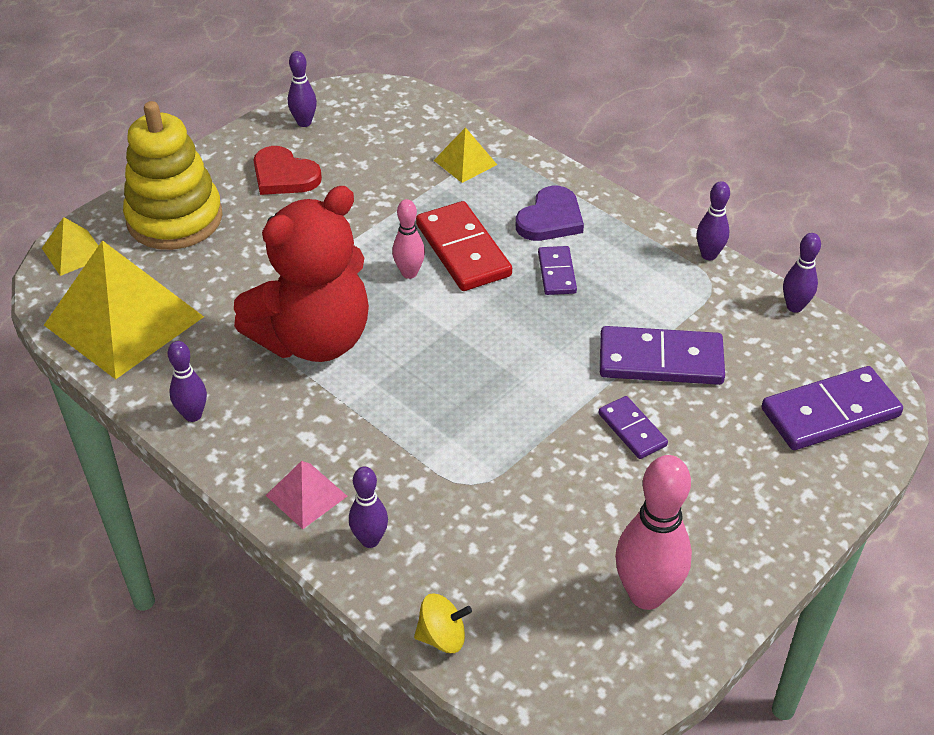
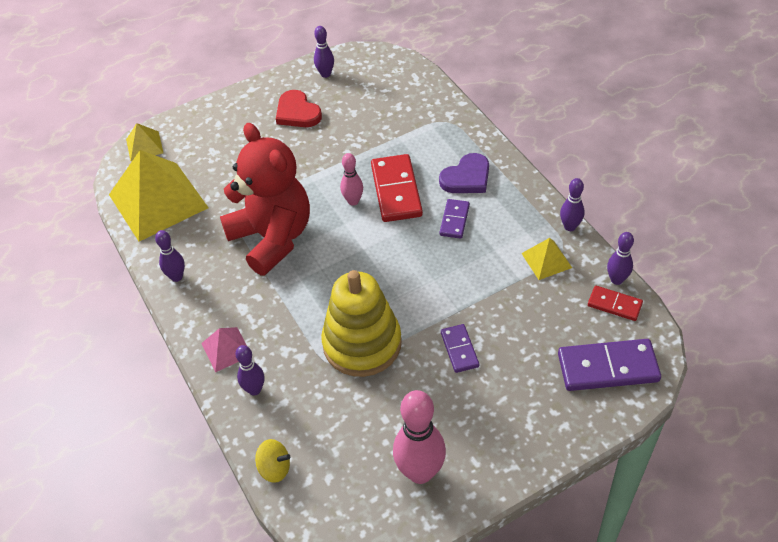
camera: 20 degrees right, 5 degrees up
(175, 219) = (215, 132): yellow stacking toy -> yellow stacking toy (362, 344)
(314, 339) = (272, 238): red teddy bear -> red teddy bear turned 105 degrees counterclockwise
(465, 162) = (424, 123): yellow pyramid -> yellow pyramid (546, 260)
(660, 360) = (501, 301): purple domino -> none
(805, 336) = (614, 305): none -> red domino

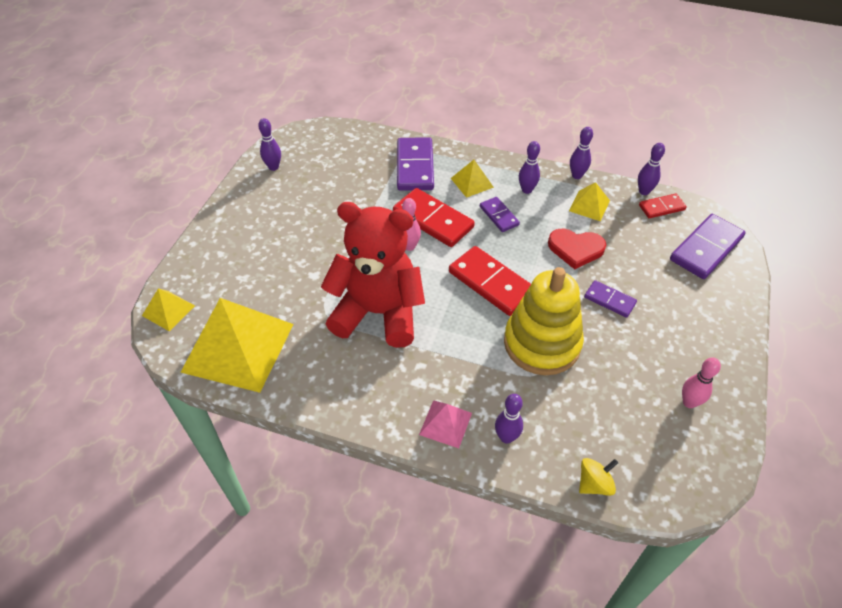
camera: 45 degrees left, 0 degrees up
(176, 277) = (332, 397): purple bowling pin -> purple bowling pin (526, 190)
(297, 112) = (284, 207): red heart -> red heart (575, 249)
(381, 271) = (491, 283): none -> red domino
(420, 472) = (689, 402): pink bowling pin -> pink bowling pin, size x0.55
(435, 136) = (415, 167): none -> purple domino
(466, 177) = (472, 182): purple heart -> yellow pyramid

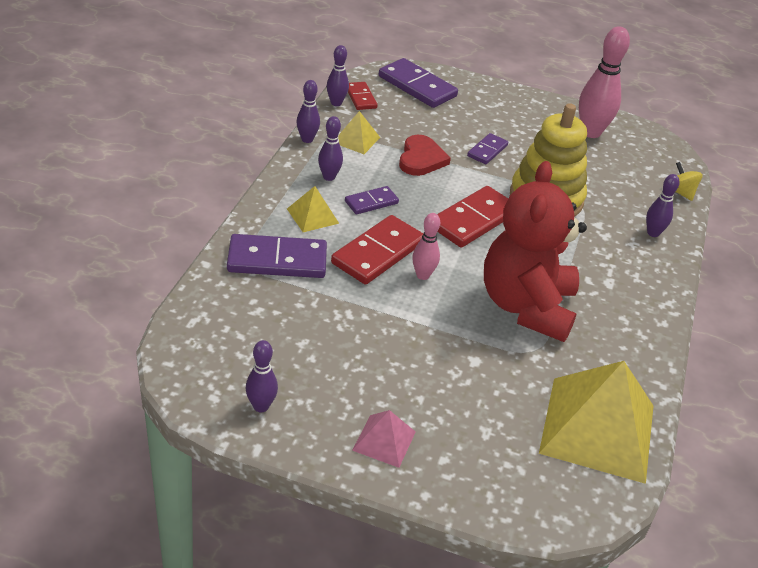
camera: 95 degrees left, 10 degrees down
(168, 310) = (553, 508): yellow pyramid -> none
(445, 423) = (650, 268): pink pyramid -> pink pyramid (384, 441)
(689, 402) = (590, 132): pink bowling pin -> pink bowling pin, size x1.81

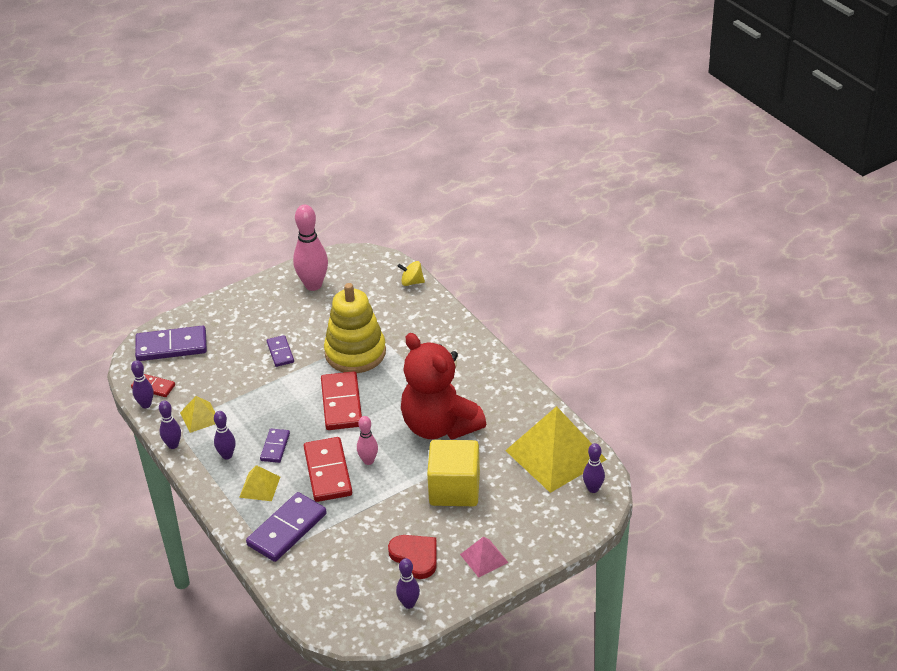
camera: 45 degrees left, 0 degrees up
(421, 159) = (255, 393): red heart -> red heart (415, 557)
(455, 363) = (454, 489): none -> yellow cube
(653, 233) = (434, 322): purple bowling pin -> purple bowling pin (593, 489)

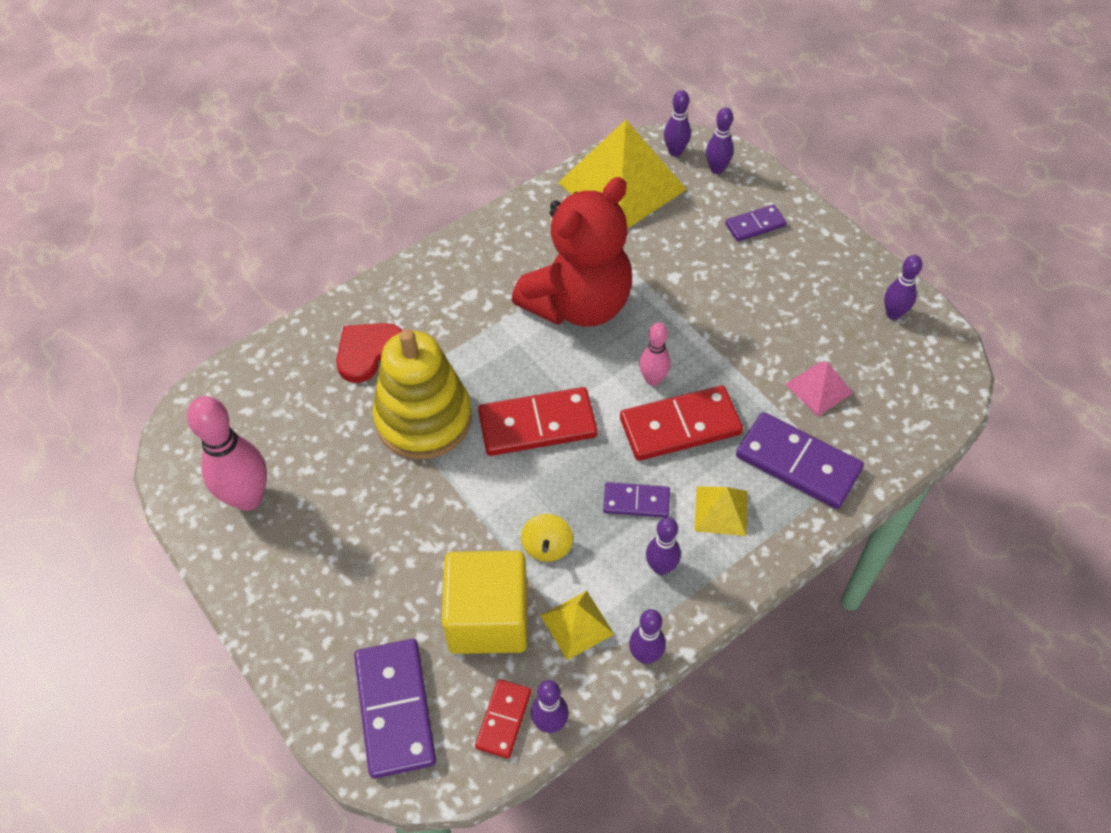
camera: 95 degrees left, 15 degrees up
(280, 352) = (418, 525): purple domino -> purple domino (755, 225)
(412, 282) = (259, 360): yellow spinning top -> yellow spinning top (547, 546)
(415, 557) = (816, 313): red heart -> red heart (368, 352)
(454, 489) = (694, 281): yellow cube -> yellow cube (488, 618)
(484, 558) = (804, 246): pink pyramid -> pink pyramid (818, 388)
(572, 513) = (717, 169): none -> purple bowling pin

